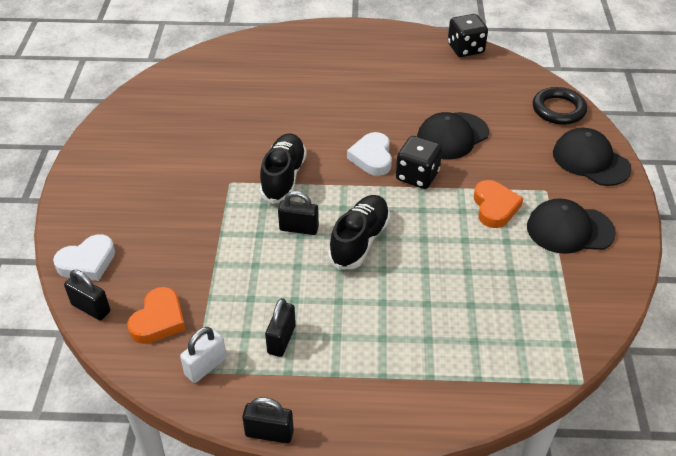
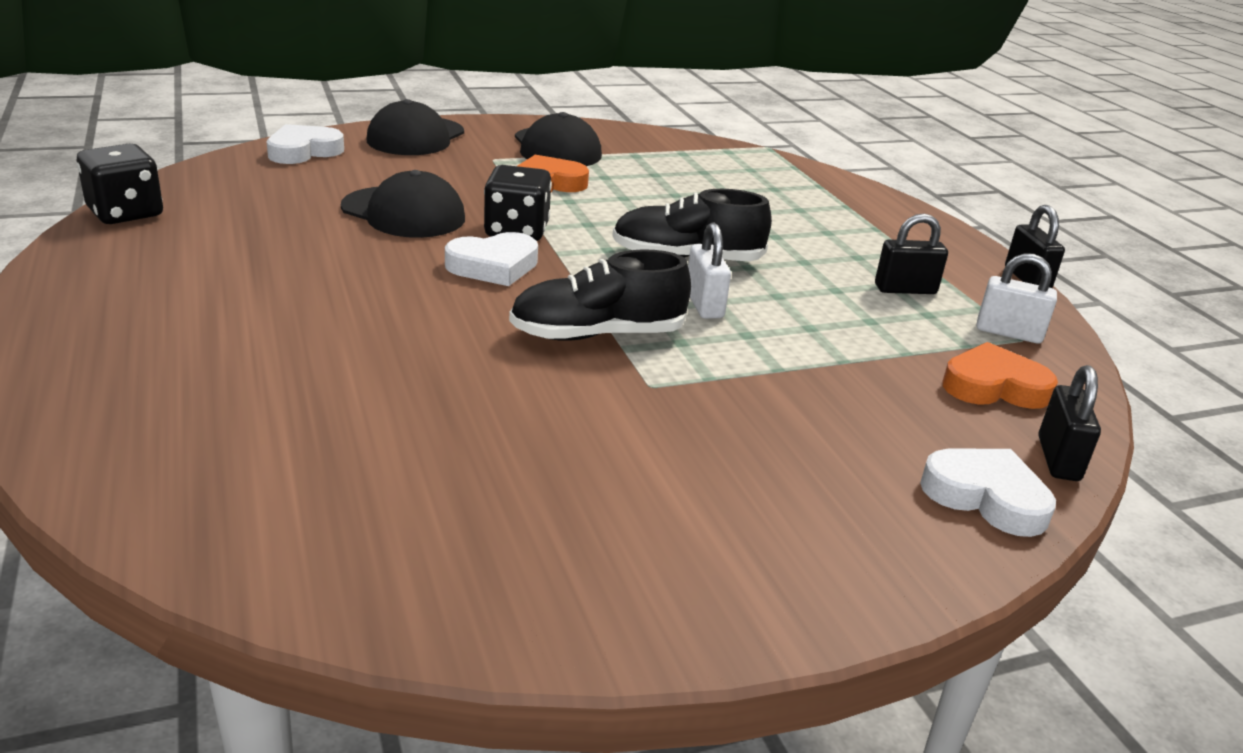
camera: 115 degrees left, 15 degrees down
(299, 228) = (704, 304): black padlock -> white padlock
(558, 109) = (303, 151): black ring -> white heart

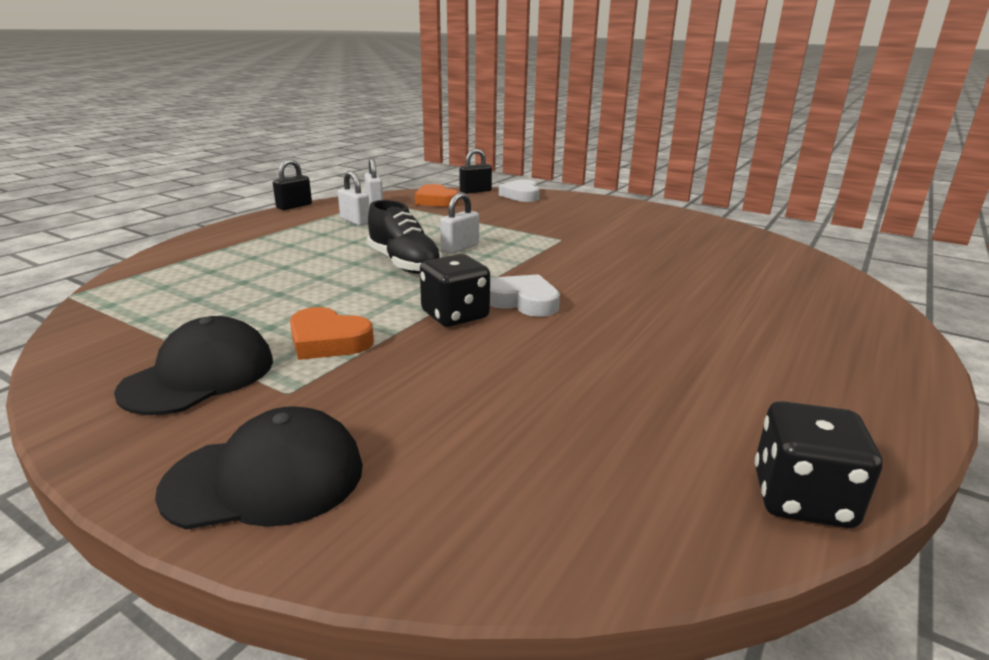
camera: 125 degrees left, 5 degrees down
(303, 151) = (452, 527): white heart -> none
(403, 213) = (505, 365): black cap -> none
(597, 334) = (542, 257): black shoe -> none
(905, 289) = (355, 221): black padlock -> white padlock

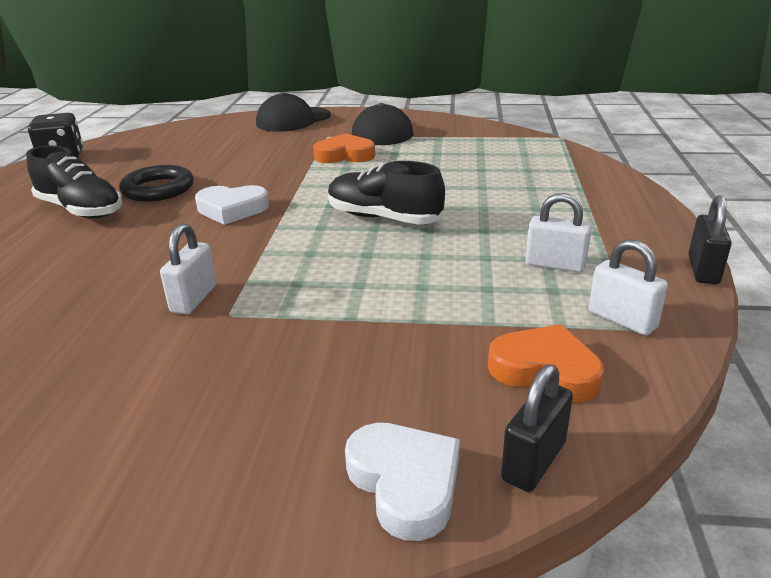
camera: 155 degrees right, 5 degrees up
(455, 315) = (280, 186): black dice -> none
(460, 248) = (353, 255): white padlock -> white padlock (194, 299)
(599, 350) = (158, 189): none -> black ring
(694, 343) = (81, 210): none -> black shoe

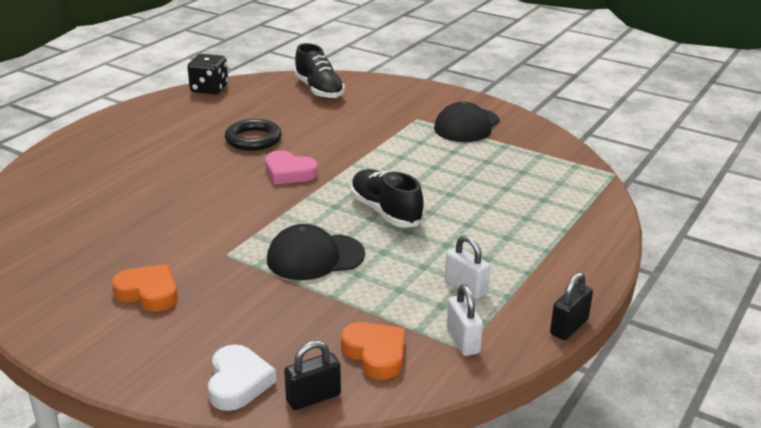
camera: 25 degrees right, 0 degrees up
(81, 210) = (193, 144): black shoe -> black shoe (319, 90)
(194, 299) = (214, 237): white padlock -> none
(232, 209) = (289, 172): white heart -> pink heart
(293, 120) = (405, 93): black cap -> black cap (315, 257)
(345, 155) = (412, 143): orange heart -> orange heart (148, 292)

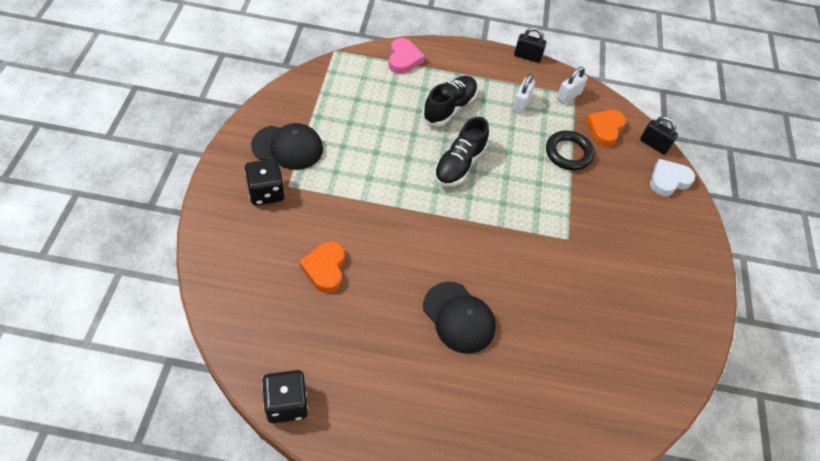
camera: 120 degrees left, 25 degrees up
(148, 292) = (635, 263): orange heart -> orange heart (325, 269)
(253, 139) = (389, 300): black ring -> black ring (568, 153)
(289, 172) = (435, 246): pink heart -> pink heart (403, 59)
(315, 257) = (538, 186): black cap -> black cap (459, 317)
(319, 90) = (250, 288): black shoe -> black shoe (449, 108)
(415, 109) = (266, 192): none -> black dice

